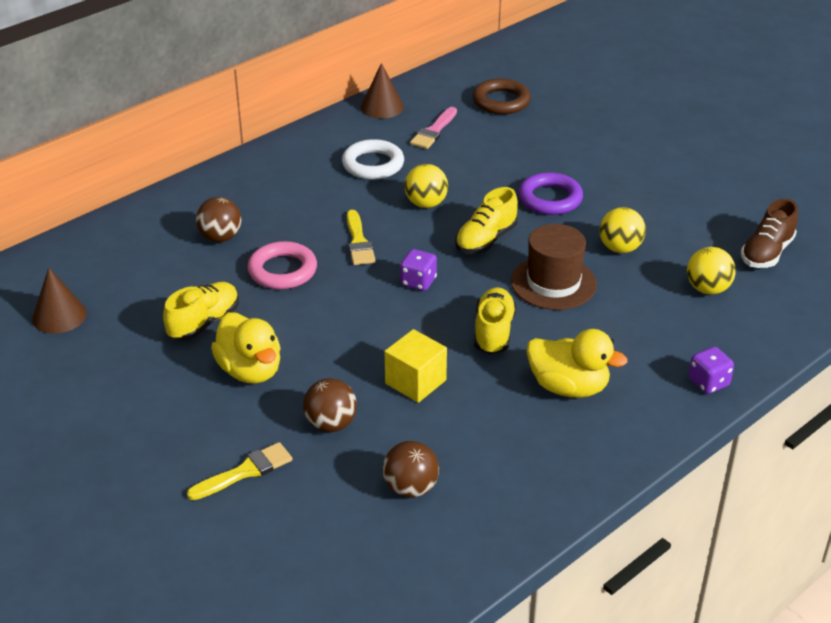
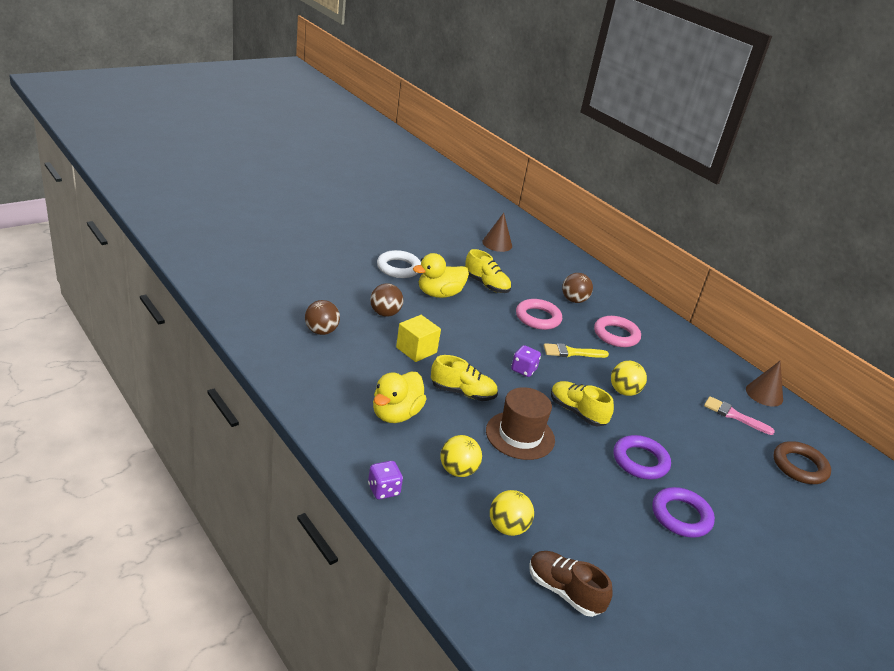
camera: 90 degrees right, 5 degrees down
(245, 472) = (354, 282): yellow brush -> none
(300, 204) = (616, 335): none -> pink ring
(373, 164) = (674, 375): white ring -> white ring (398, 268)
(620, 179) = (681, 516): none -> purple ring
(620, 248) = (568, 486): yellow ball -> yellow ball (458, 471)

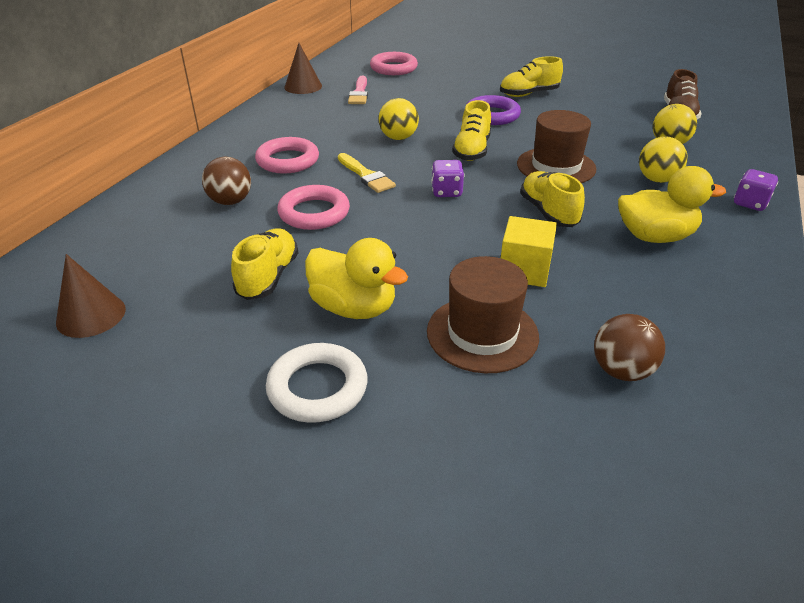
camera: 115 degrees left, 5 degrees up
(385, 313) = (482, 333): brown ball -> brown hat
(681, 516) = (528, 94): purple ring -> yellow shoe
(799, 466) = (393, 68): brown ring -> pink ring

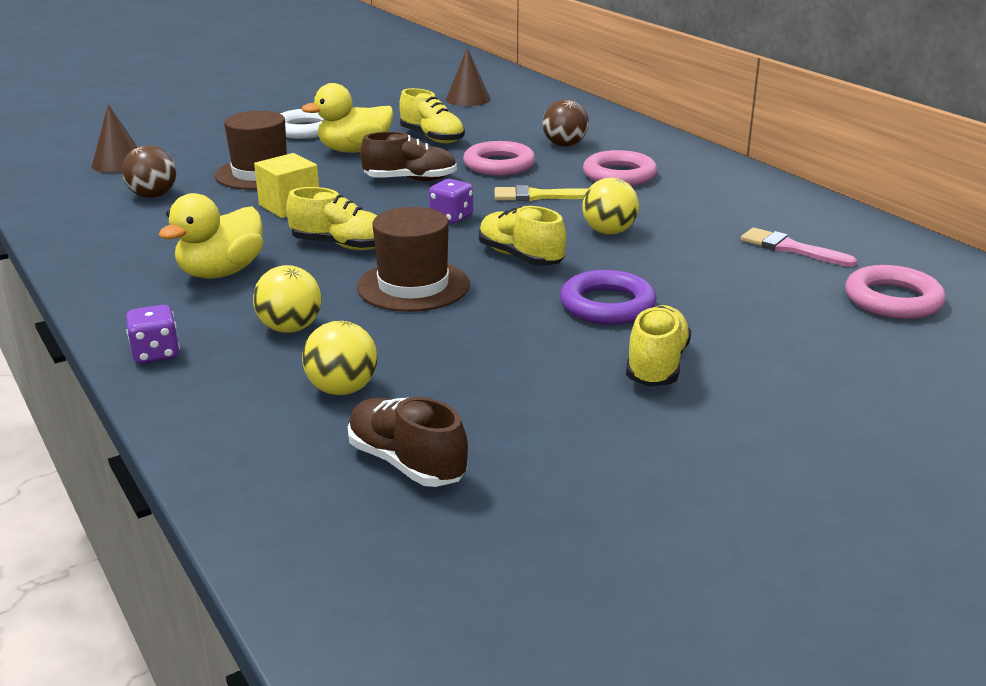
camera: 125 degrees right, 10 degrees down
(303, 86) = (851, 223): brown cone -> brown cone (119, 163)
(395, 239) = (410, 180): none -> brown shoe

